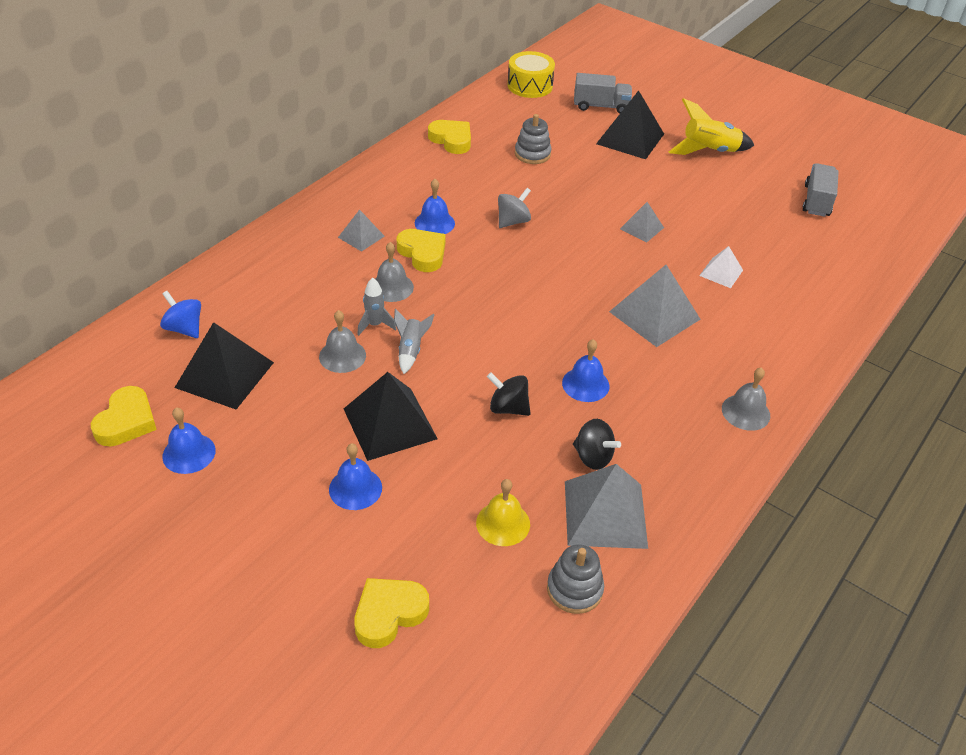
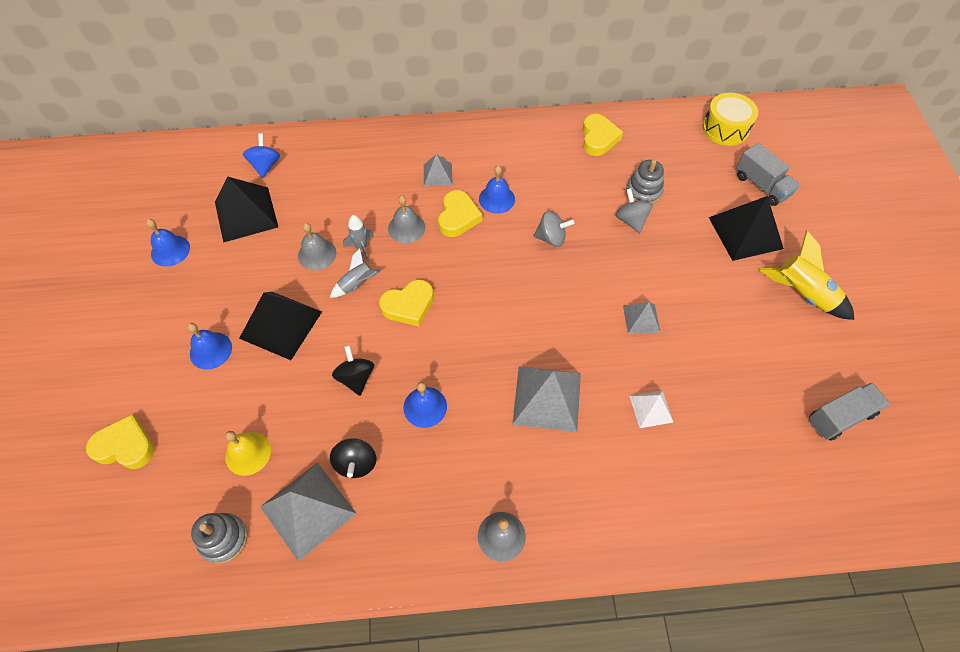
camera: 50 degrees right, 15 degrees up
(126, 421) = (170, 204): yellow heart -> yellow heart (408, 305)
(550, 176) = (631, 220): none -> grey spinning top

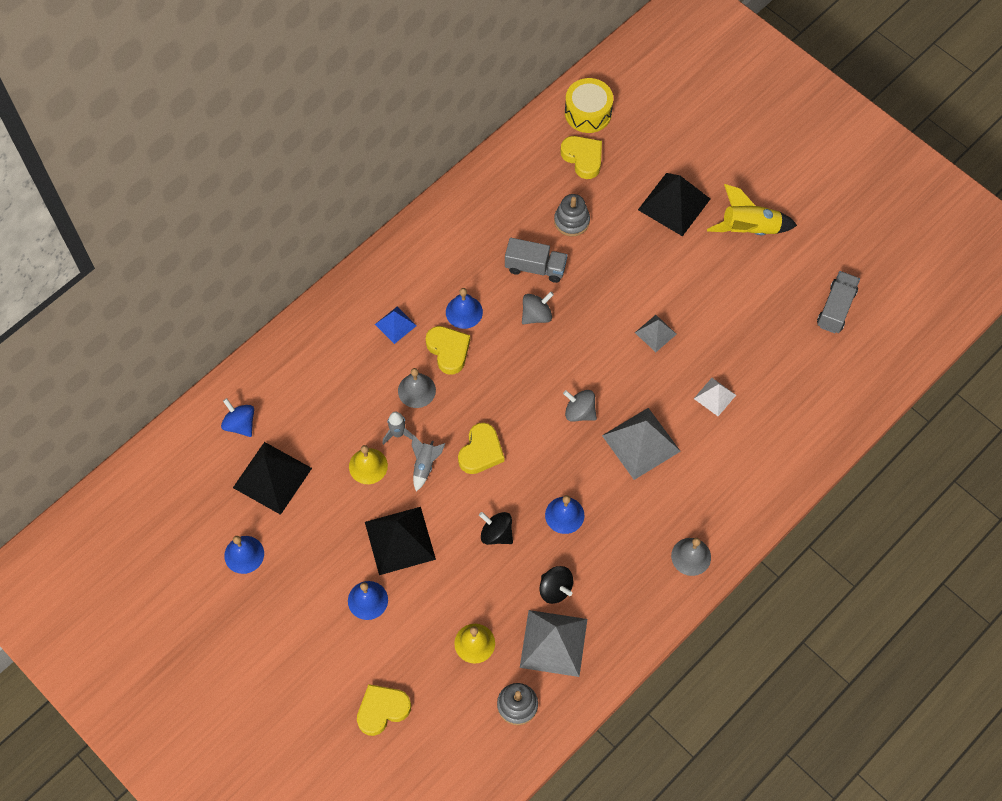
camera: 40 degrees left, 5 degrees up
(317, 254) = (368, 466): grey bell -> yellow bell
(438, 174) = (395, 325): grey pyramid -> blue pyramid
(598, 138) = (495, 195): yellow heart -> yellow heart (583, 158)
(631, 220) = (583, 255): grey spinning top -> grey spinning top (579, 412)
(761, 185) = (655, 151): grey truck -> grey truck (535, 267)

